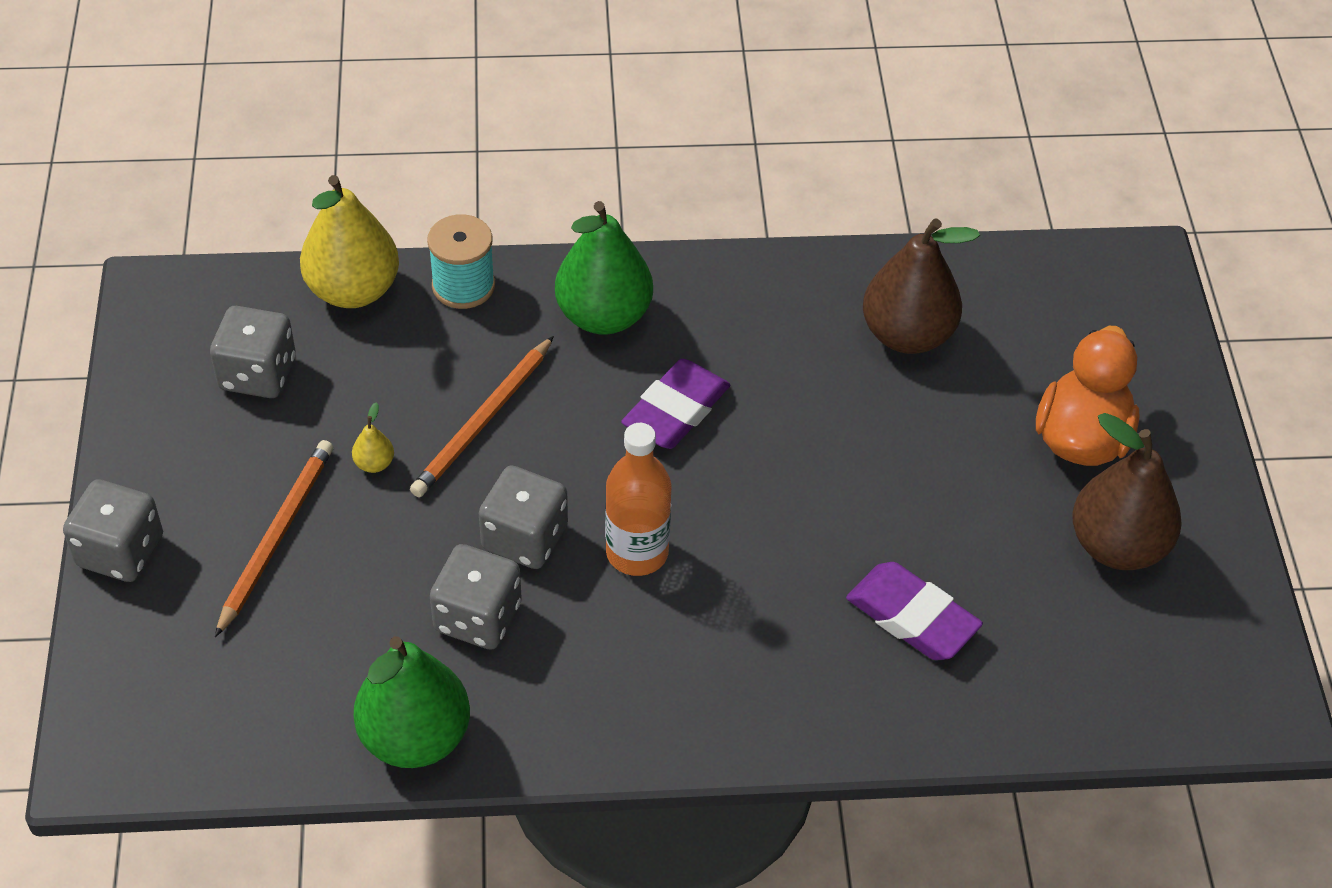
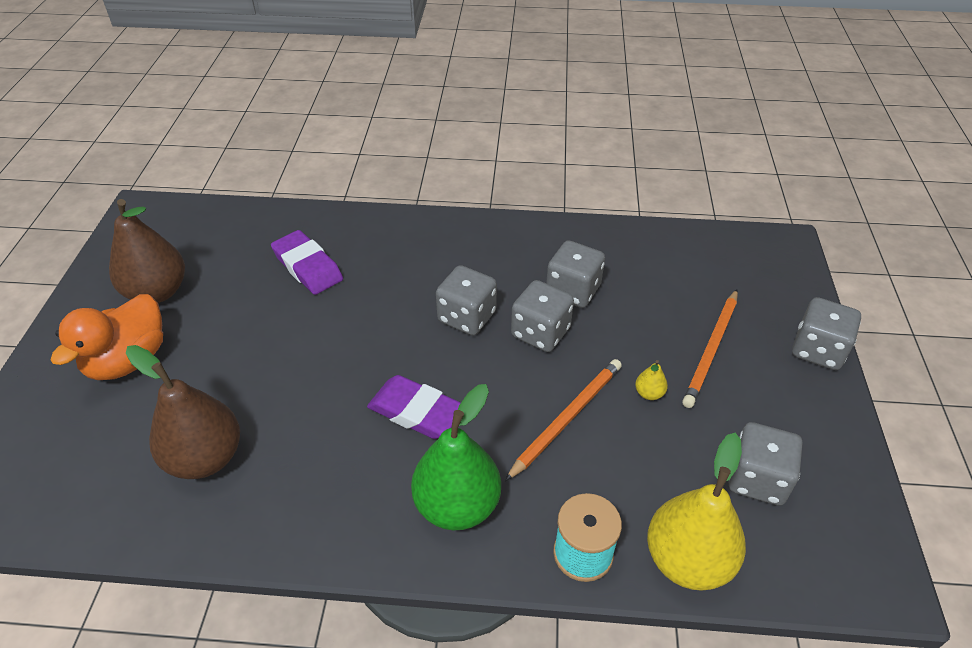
camera: 170 degrees left, 5 degrees down
(415, 737) = (608, 238): green pear -> none
(637, 553) = (467, 317): orange bottle -> grey dice
(676, 410) = (416, 411): purple eraser -> purple eraser turned 75 degrees clockwise

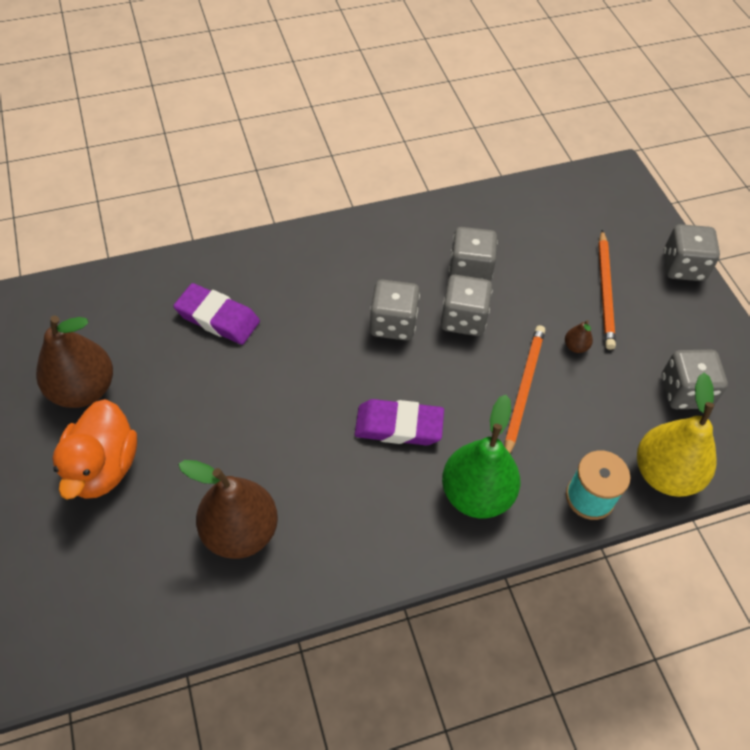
camera: 25 degrees left, 10 degrees up
(649, 393) = (575, 346): yellow pear -> brown pear

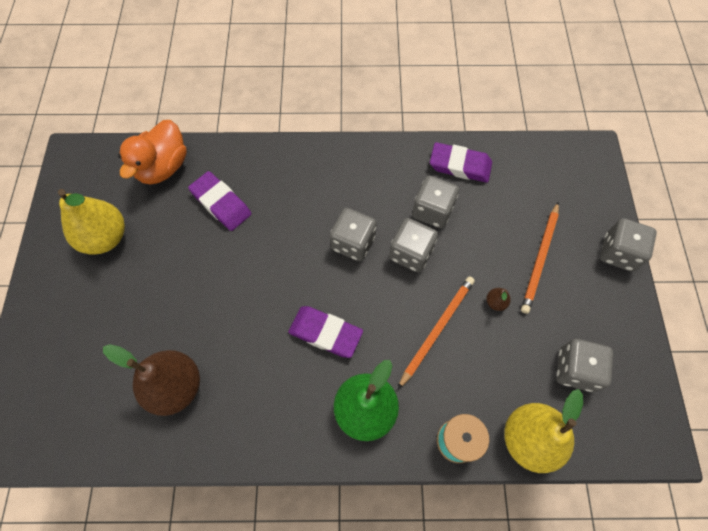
camera: 20 degrees right, 10 degrees up
(83, 389) = (105, 237): brown pear -> yellow pear
(103, 467) = (97, 305): orange duck -> orange duck (163, 167)
(482, 217) = (460, 165): none -> purple eraser

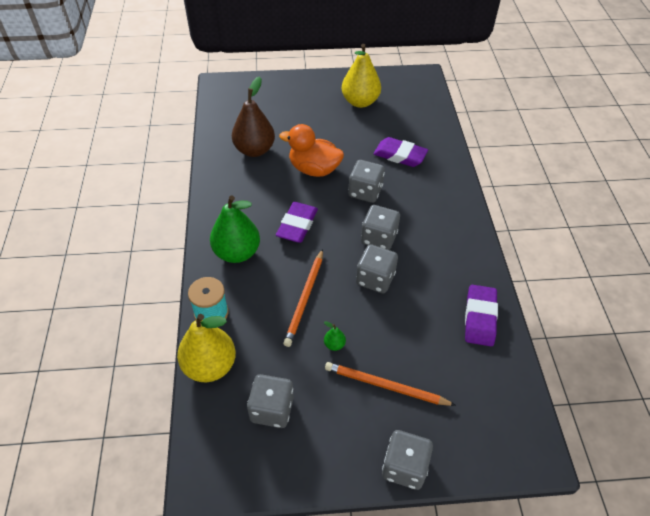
camera: 85 degrees right, 15 degrees down
(163, 167) = (425, 121): orange duck -> orange duck (314, 169)
(221, 203) = (400, 155): purple eraser -> purple eraser turned 75 degrees clockwise
(432, 211) = (422, 295): grey dice -> grey dice (365, 192)
(437, 329) = (305, 299): orange pencil -> orange pencil turned 75 degrees clockwise
(495, 302) = (334, 344): brown pear -> green pear

